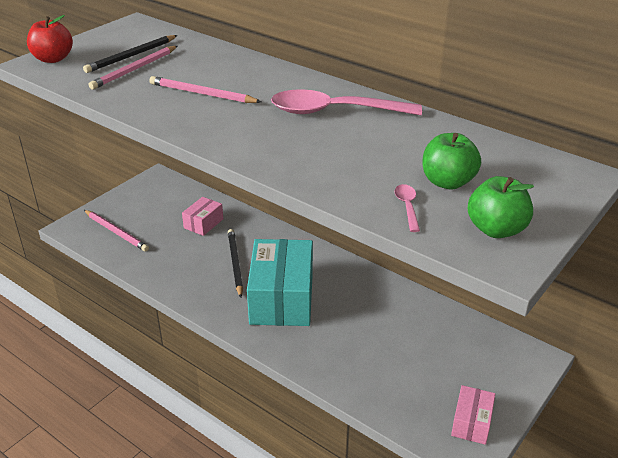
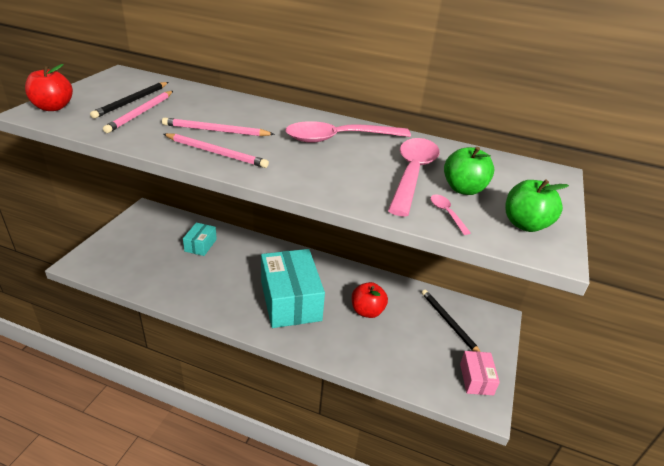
camera: 20 degrees left, 0 degrees up
(116, 232) = (123, 262): pink pencil -> pink pencil (216, 153)
(203, 223) = (200, 245): pink box -> turquoise box
(235, 263) = (240, 276): black pencil -> black pencil (449, 323)
(368, 324) = (367, 311): none -> red apple
(396, 159) = (412, 174): none -> pink spoon

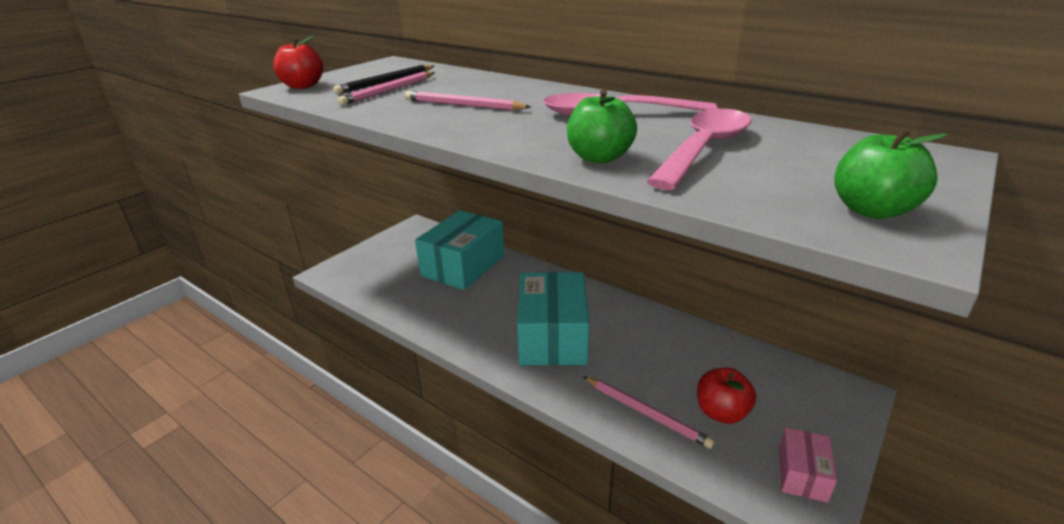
camera: 20 degrees right, 5 degrees down
(200, 245) = (463, 265): turquoise box -> turquoise box, size x2.07
(216, 153) = (451, 123): pink pencil -> pink pencil (646, 413)
(367, 311) = (652, 361): red apple -> red apple (721, 412)
(446, 213) = (739, 191): pink spoon -> none
(449, 323) = (772, 391): black pencil -> none
(463, 189) = (778, 167): green apple -> green apple (599, 158)

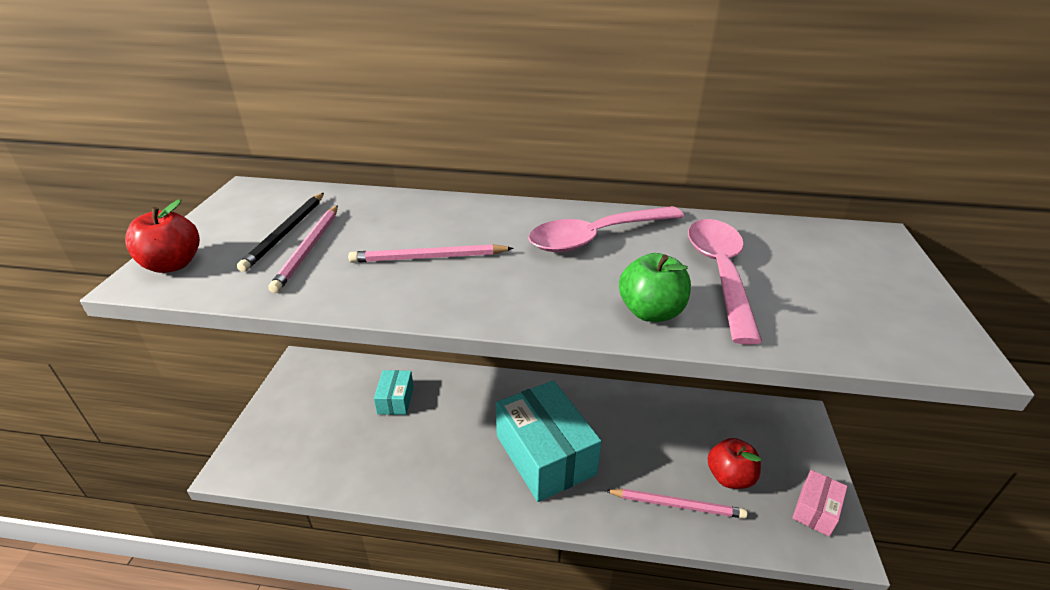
camera: 30 degrees left, 5 degrees up
(463, 265) = (395, 400): turquoise box -> turquoise box, size x0.48
(802, 474) = (815, 510): pink box -> pink box turned 45 degrees clockwise
(871, 210) = (902, 321): green apple -> none

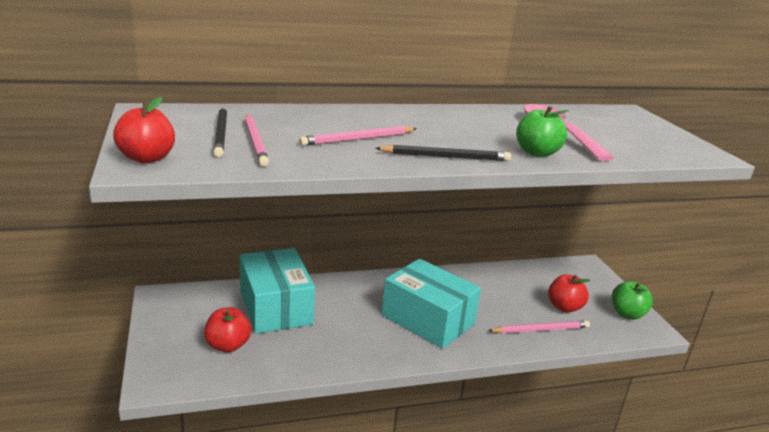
camera: 25 degrees left, 10 degrees down
(322, 439) = (228, 345): none -> red apple
(395, 400) = (275, 307): turquoise box -> turquoise box, size x2.07
(510, 303) = (445, 157): none -> black pencil
(596, 237) = (463, 121): pink spoon -> none
(815, 510) = (627, 314): pink box -> green apple

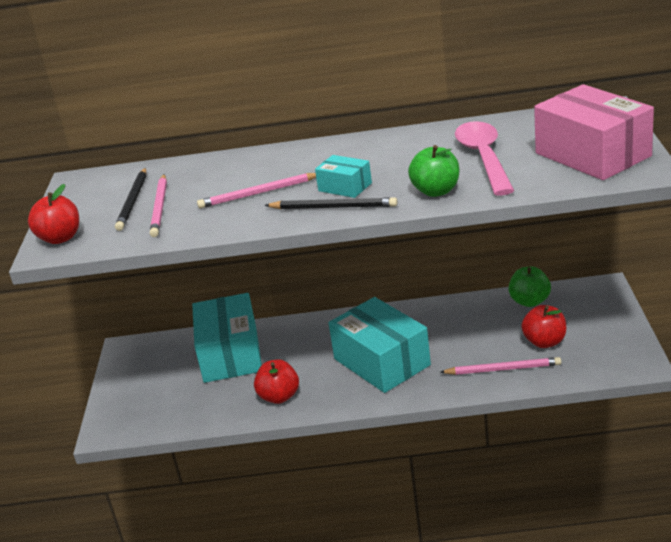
camera: 20 degrees right, 5 degrees up
(228, 345) = (176, 395): red apple -> red apple (279, 396)
(444, 142) = (345, 187): none -> turquoise box
(627, 314) = (618, 347): green apple -> green apple (529, 301)
(651, 139) = (592, 155): none -> pink box

